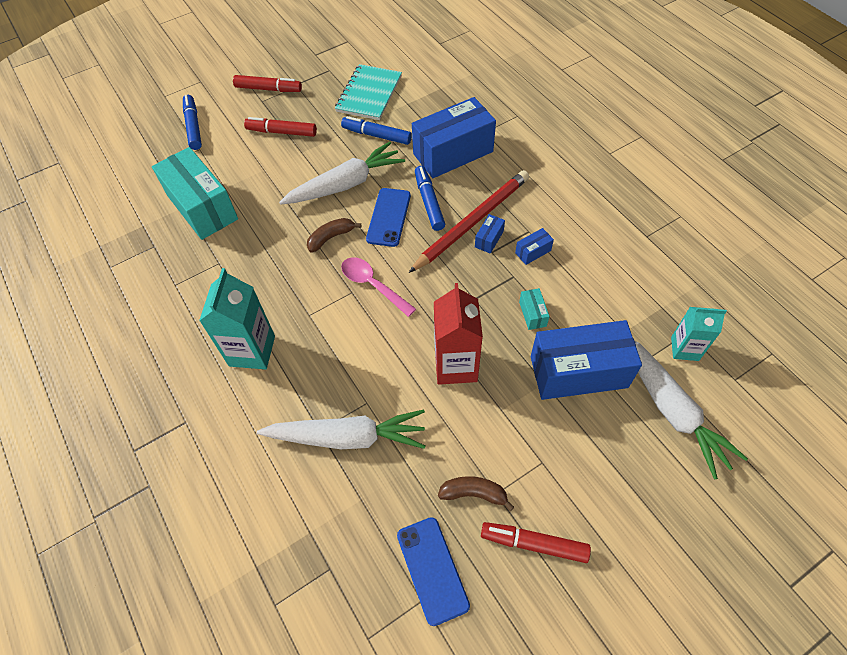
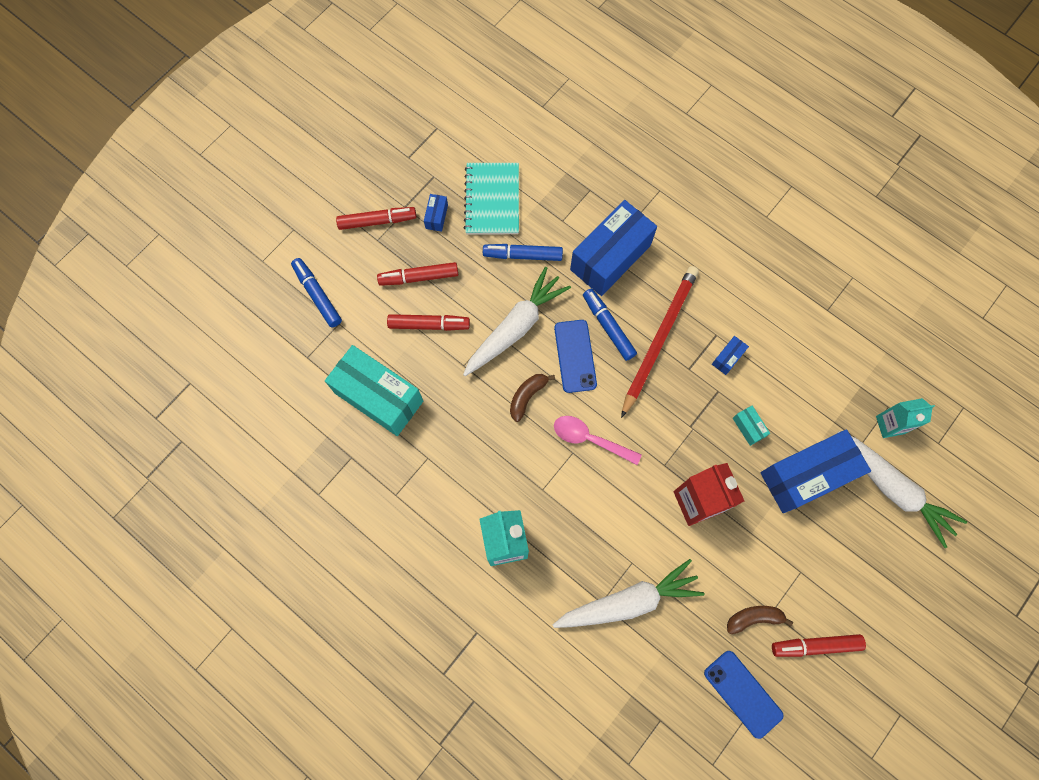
camera: 20 degrees left, 15 degrees up
(272, 166) = (429, 325): none -> red marker
(489, 239) = (681, 355): blue box -> blue box (436, 216)

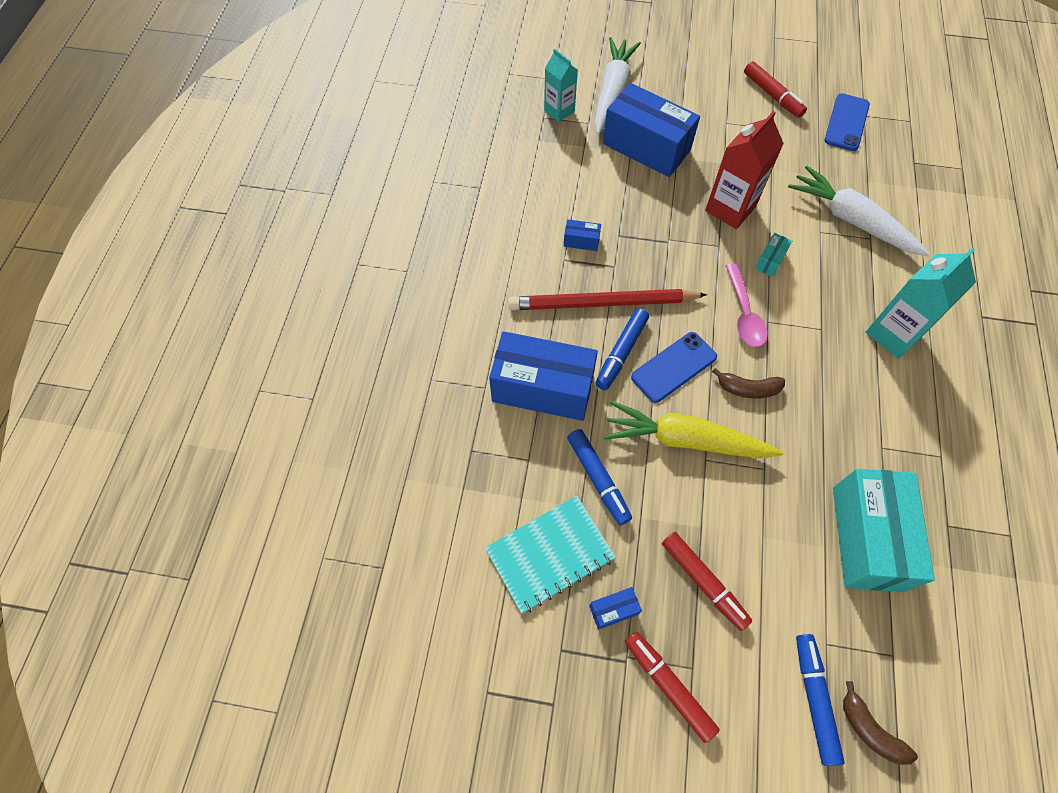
camera: 120 degrees left, 10 degrees down
(317, 295) = (814, 698): blue marker -> blue marker turned 150 degrees clockwise
(429, 325) = (749, 533): red marker -> none
(516, 327) = (685, 440): white carrot -> yellow carrot
(748, 427) = (635, 200): turquoise box -> turquoise box (770, 260)
(754, 618) = (787, 137): brown banana -> brown banana (870, 730)

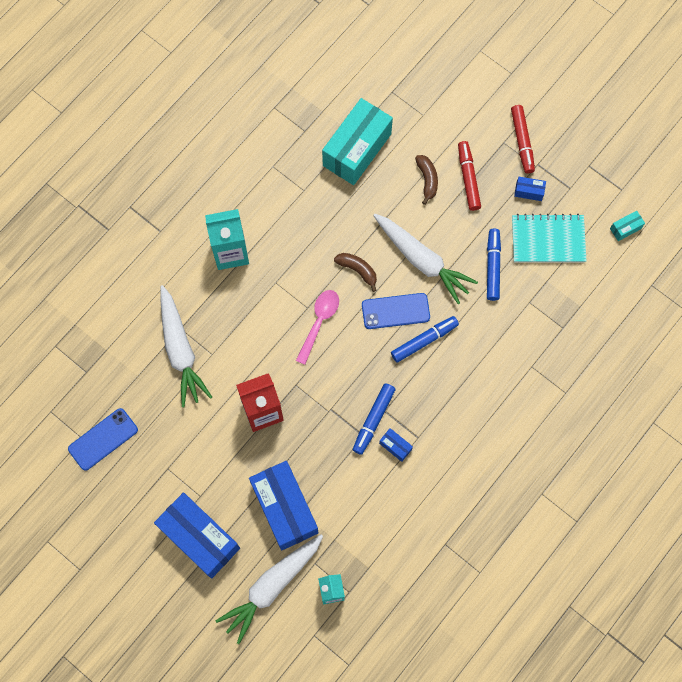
camera: 150 degrees left, 10 degrees up
(542, 388) = (493, 344): blue box -> blue box (200, 538)
(602, 303) = (413, 385): red pencil -> none
(685, 440) = (422, 261): yellow carrot -> white carrot
(770, 260) = (268, 352): turquoise box -> turquoise box (625, 228)
(772, 95) = (138, 503): red marker -> none
(814, 698) = (449, 96): blue marker -> blue marker (373, 420)
(870, 730) = (431, 70): brown banana -> brown banana (427, 180)

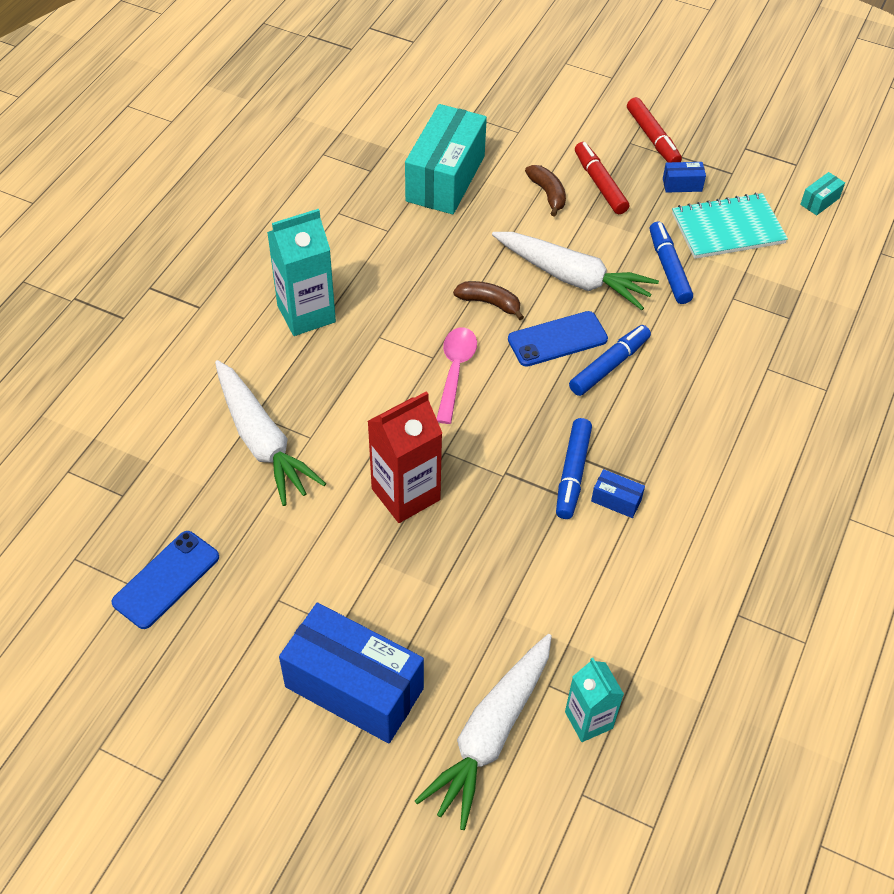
camera: 15 degrees left, 20 degrees down
(284, 508) = (477, 617): blue box -> none

